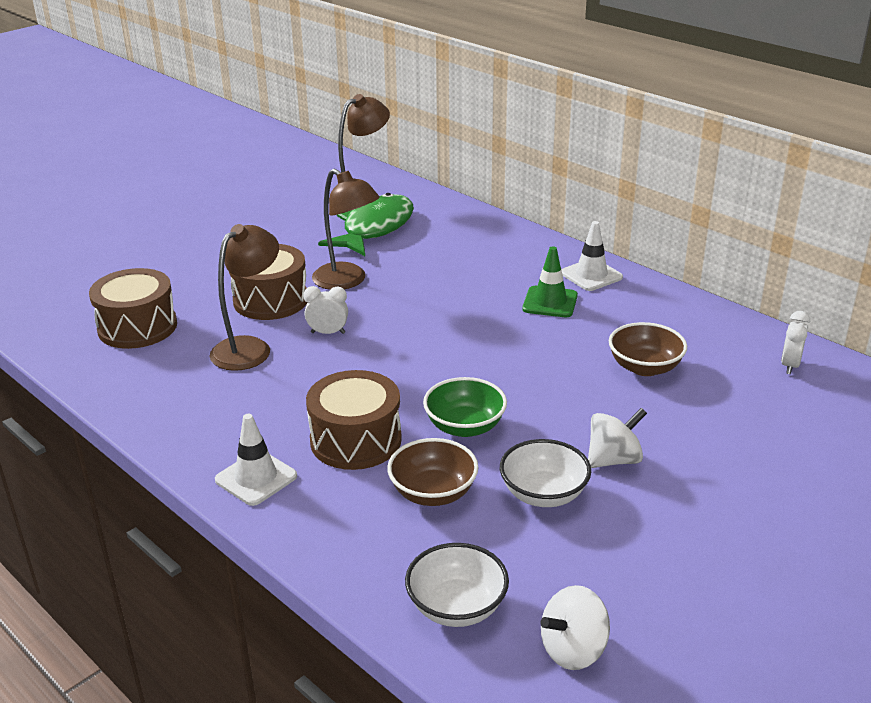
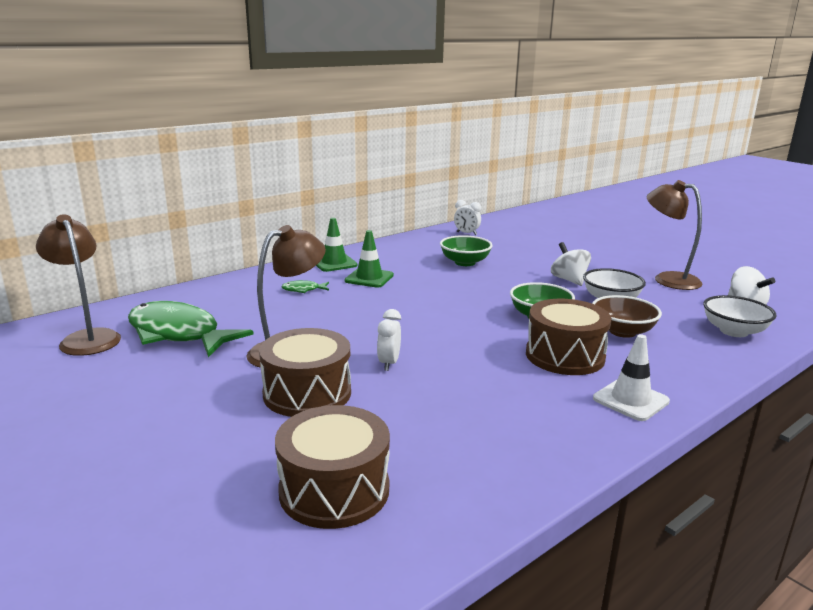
camera: 85 degrees left, 10 degrees down
(249, 348) = (407, 405): brown lamp -> brown lamp (667, 279)
(497, 268) = (303, 290): none -> green fish
(591, 275) = (334, 263): white traffic cone -> green traffic cone
(644, 367) = (465, 262): brown bowl -> green bowl

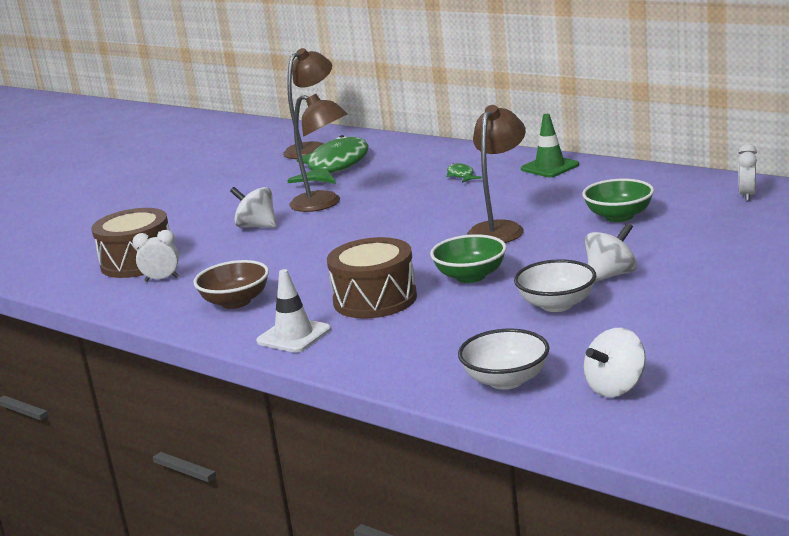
camera: 80 degrees right, 0 degrees up
(307, 393) = (257, 226): brown drum -> white spinning top
(369, 278) = (518, 189): green traffic cone -> none
(389, 363) = (320, 239): white clock -> white clock (161, 279)
(622, 331) = (458, 319): brown bowl -> brown bowl (236, 302)
(667, 279) = (681, 332): brown lamp -> brown lamp (500, 229)

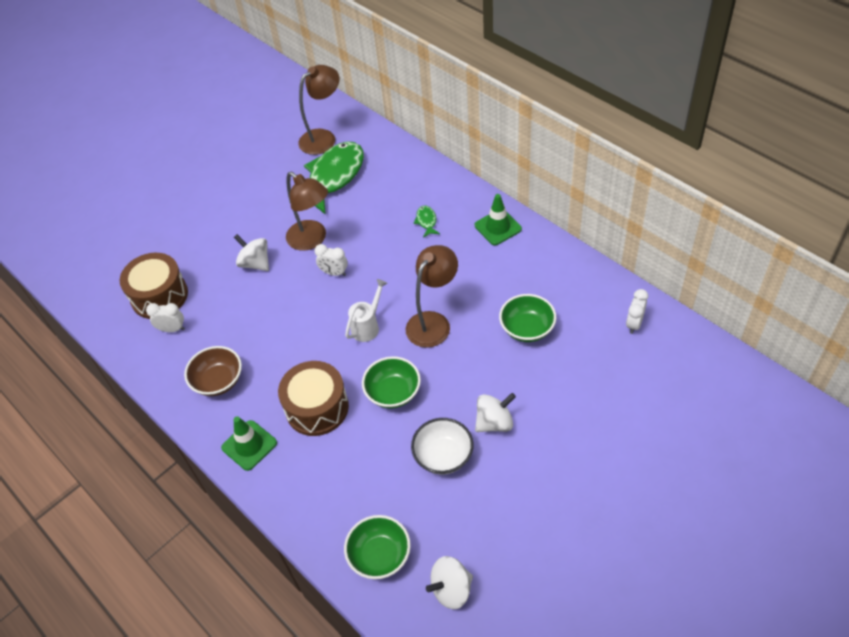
camera: 10 degrees right, 30 degrees up
(294, 336) = (249, 445): white traffic cone -> green traffic cone
(360, 218) = (334, 273): none -> white clock
(418, 242) = (367, 326): none -> white watering can
(506, 380) = (380, 555): white bowl -> green bowl

